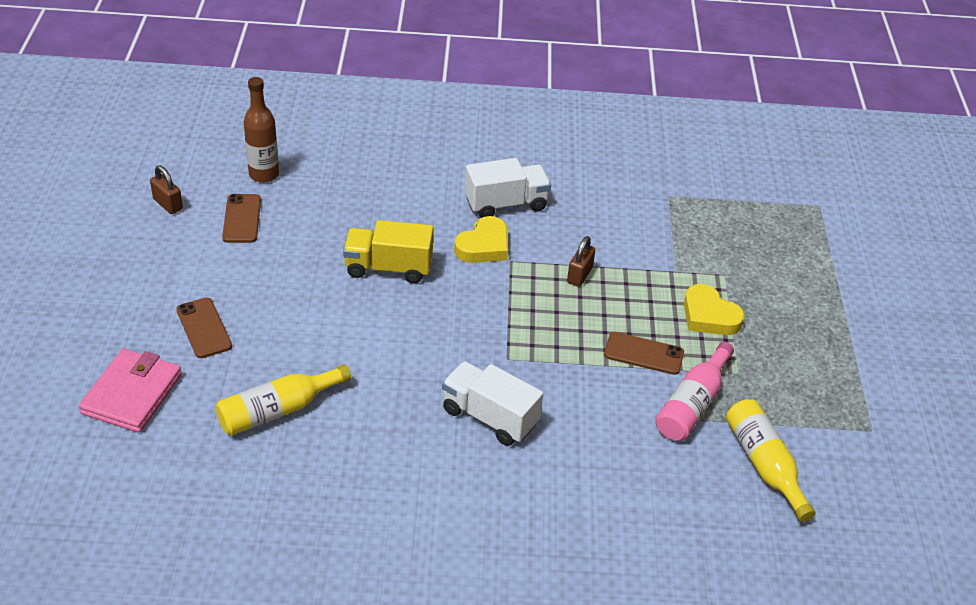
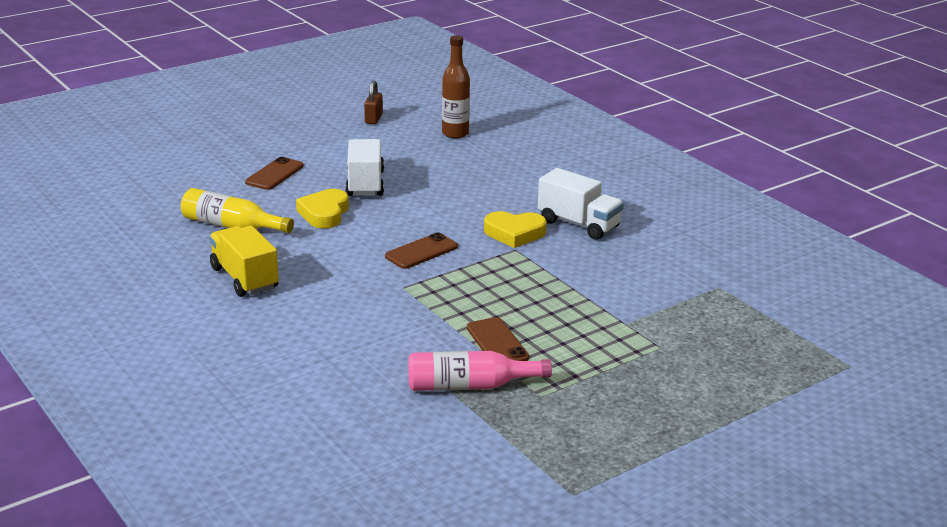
camera: 55 degrees right, 15 degrees down
(132, 394) = (185, 177): pink wallet -> none
(242, 219) = (398, 144): brown phone -> brown phone (421, 251)
(388, 268) = (430, 209): yellow truck -> yellow truck (244, 278)
(490, 417) = (330, 303): white truck -> white truck (365, 184)
(579, 275) = (546, 283): brown padlock -> none
(709, 316) = (593, 358): yellow heart -> yellow heart (324, 213)
(764, 465) = (445, 446): yellow bottle -> none

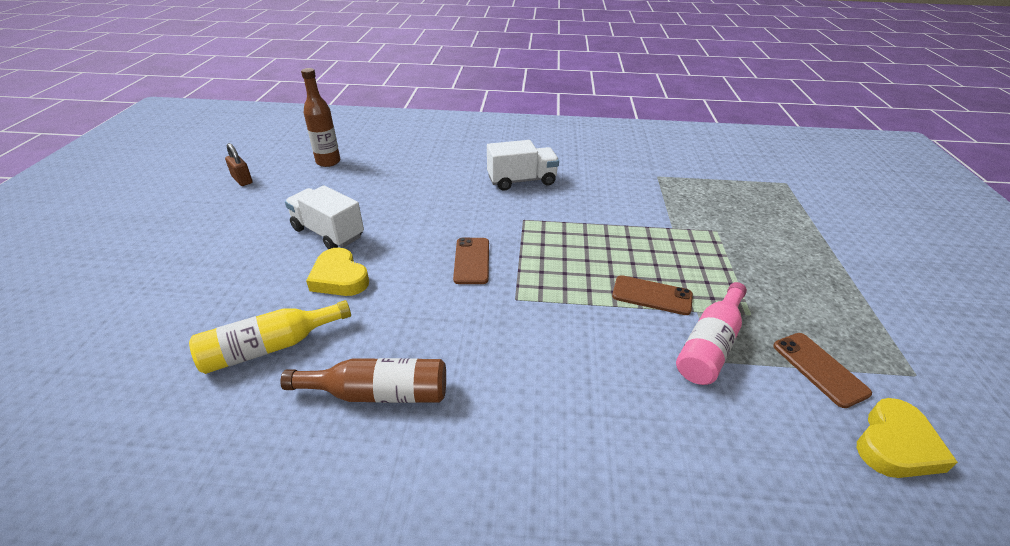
camera: 50 degrees left, 10 degrees up
(244, 278) = (378, 393): yellow truck -> brown bottle
(274, 174) = (229, 270): brown phone -> brown phone (819, 369)
(514, 233) = (500, 209): yellow heart -> yellow heart (896, 445)

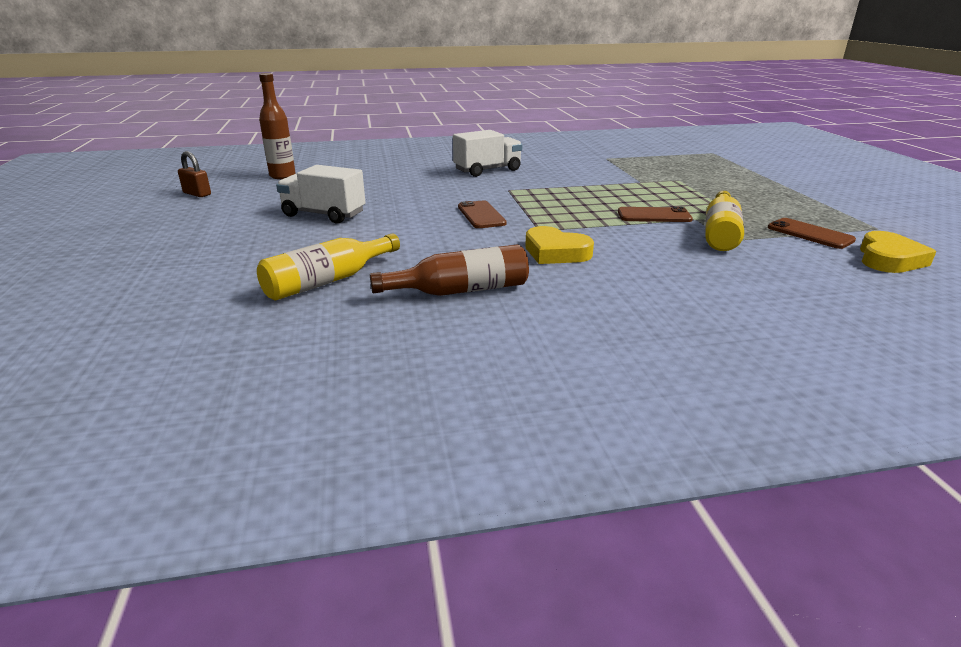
camera: 15 degrees left, 10 degrees down
(339, 278) = (361, 237): yellow heart -> yellow heart (555, 252)
(710, 345) = (720, 233): pink bottle -> yellow bottle

